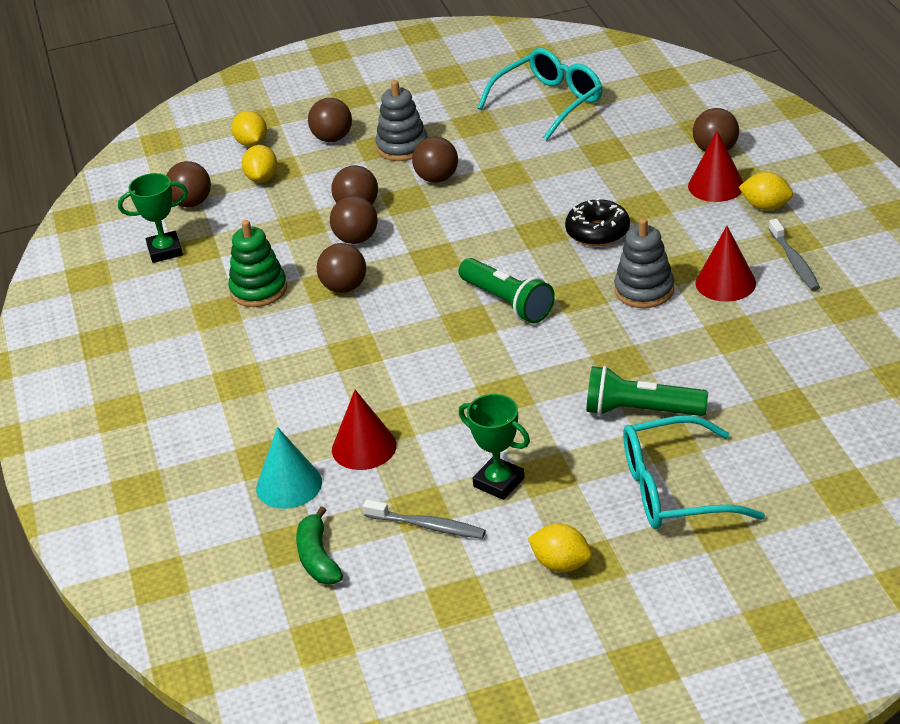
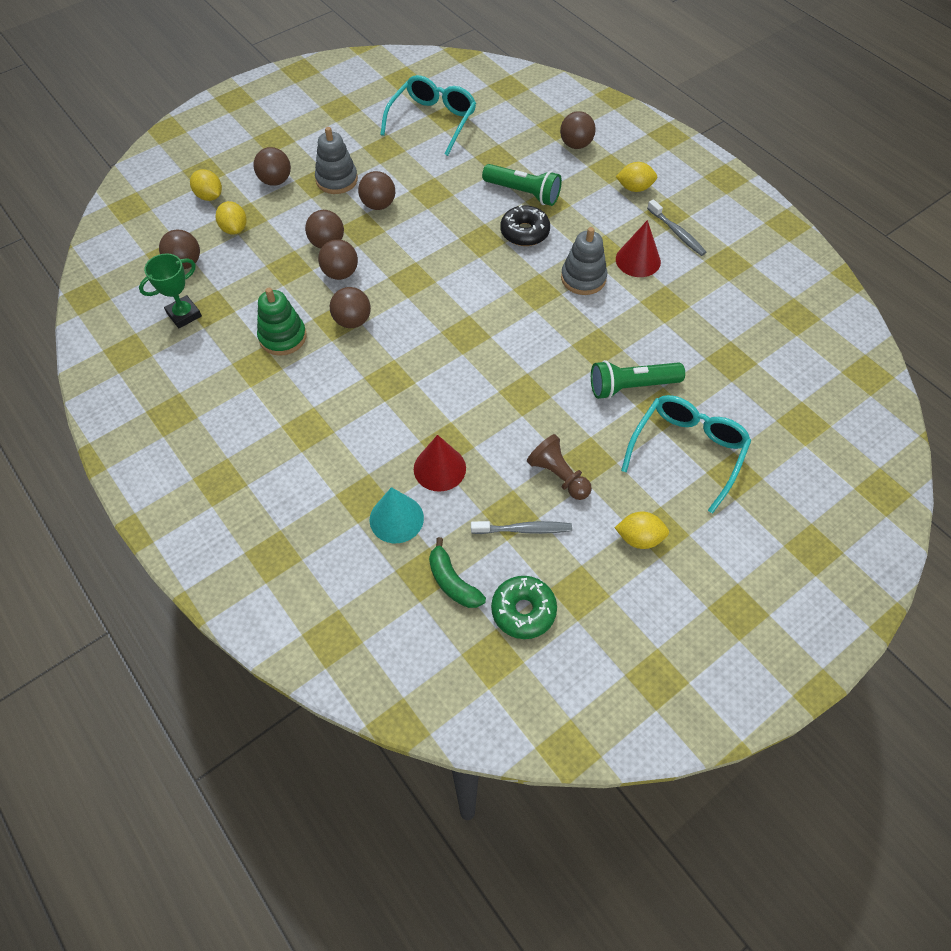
camera: 25 degrees left, 20 degrees up
(382, 603) = (523, 611): none -> green donut
(499, 482) = (558, 475): green trophy -> brown pawn
(507, 303) = (487, 310): green flashlight -> green flashlight (523, 193)
(673, 490) = (687, 451): turquoise glasses -> turquoise glasses turned 150 degrees clockwise
(716, 186) = (591, 176): red cone -> none

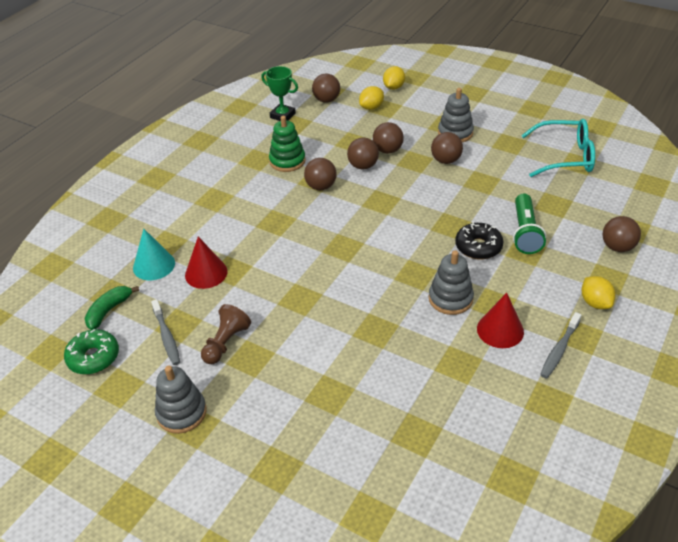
camera: 70 degrees right, 15 degrees down
(275, 181) = (431, 107): brown ball -> none
(631, 386) = (343, 365): green flashlight -> none
(639, 538) = (181, 413): yellow lemon -> grey stacking toy
(687, 451) = (288, 424): turquoise glasses -> none

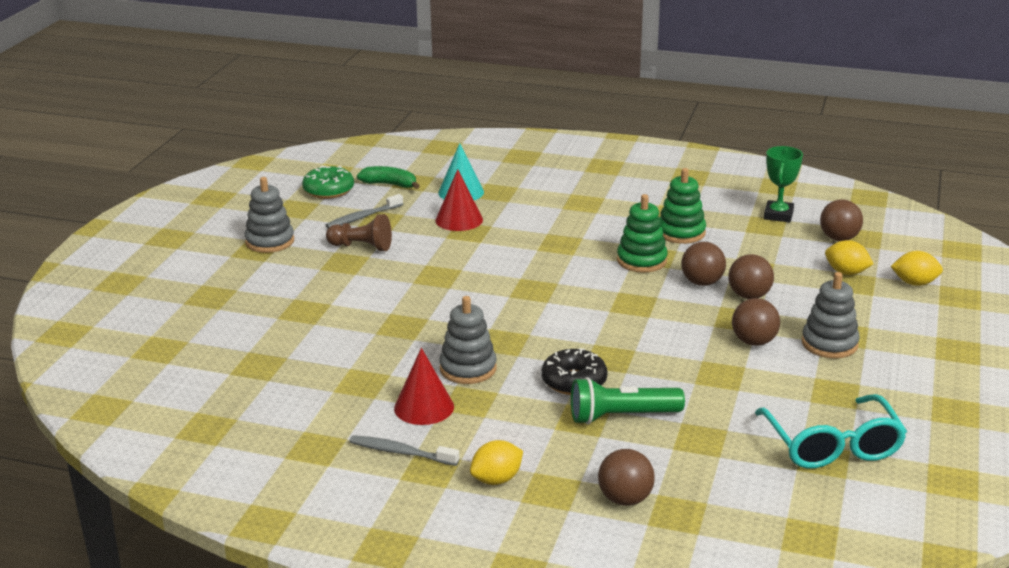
camera: 75 degrees right, 15 degrees down
(321, 186) = (641, 260): brown ball -> green stacking toy

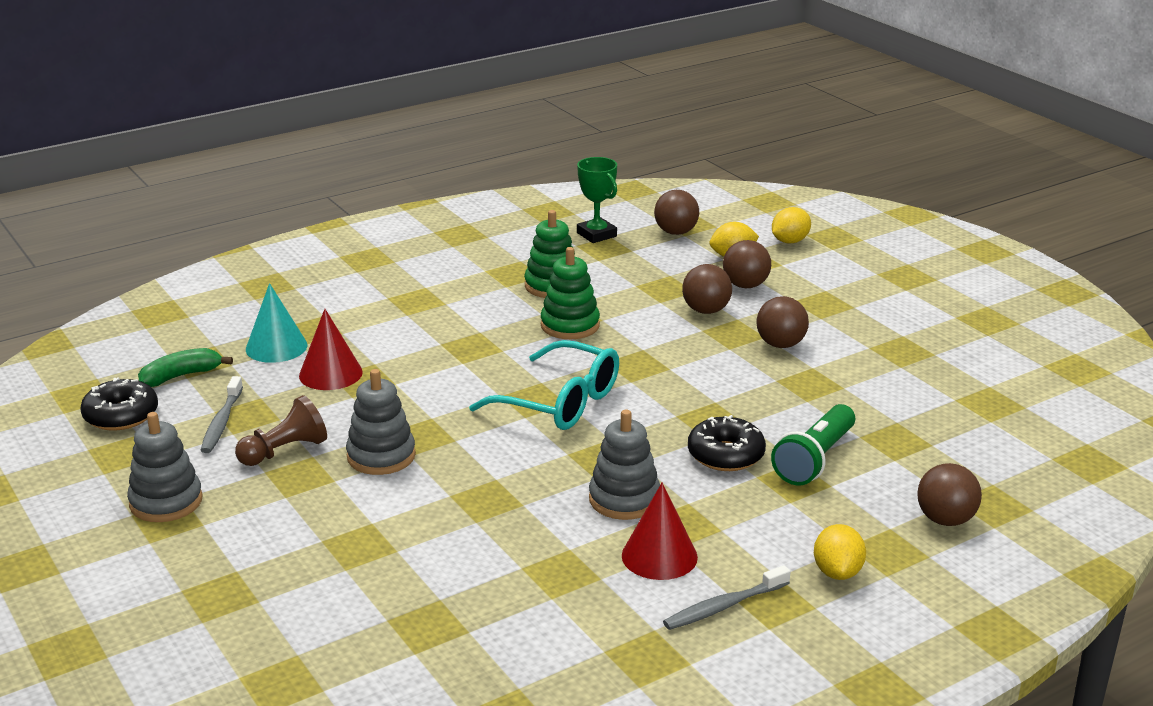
camera: 50 degrees left, 0 degrees up
(328, 190) = (121, 415): green donut -> black donut
(702, 282) = (652, 318): brown ball -> brown ball (745, 285)
(829, 344) = (829, 317): grey stacking toy -> grey stacking toy (381, 456)
(832, 446) = (976, 390): turquoise glasses -> turquoise glasses (560, 402)

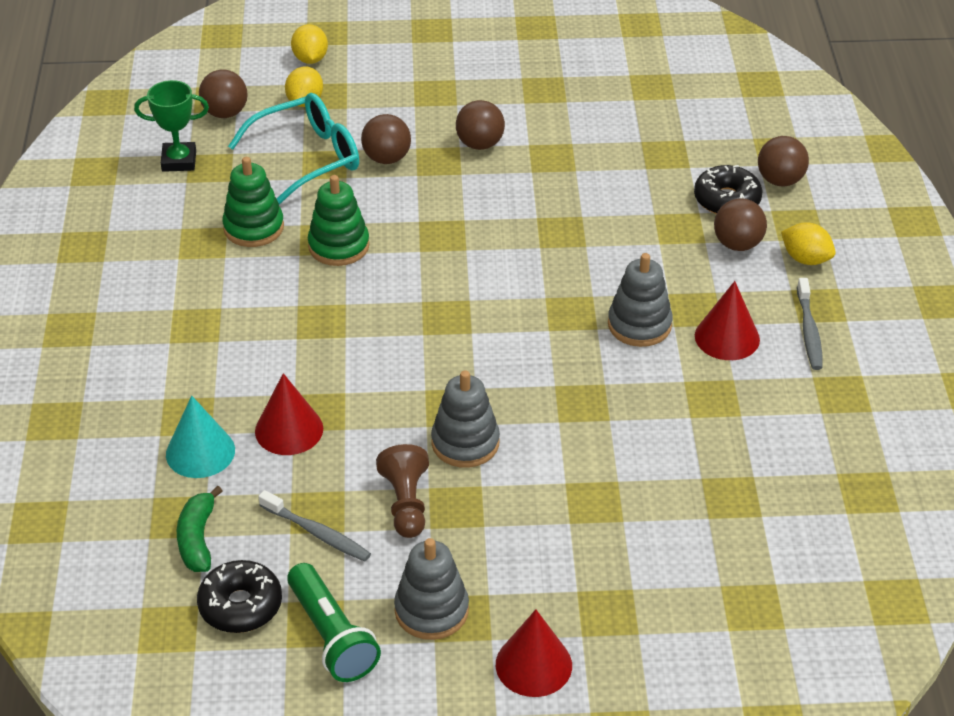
camera: 60 degrees left, 15 degrees up
(130, 573) = (533, 665): none -> red cone
(560, 402) = (466, 303): turquoise glasses -> turquoise glasses (308, 158)
(725, 455) = (619, 246): black donut -> black donut (727, 200)
(745, 285) = (364, 118): brown ball -> brown ball (737, 244)
(814, 459) = (660, 204): green flashlight -> green flashlight (331, 636)

